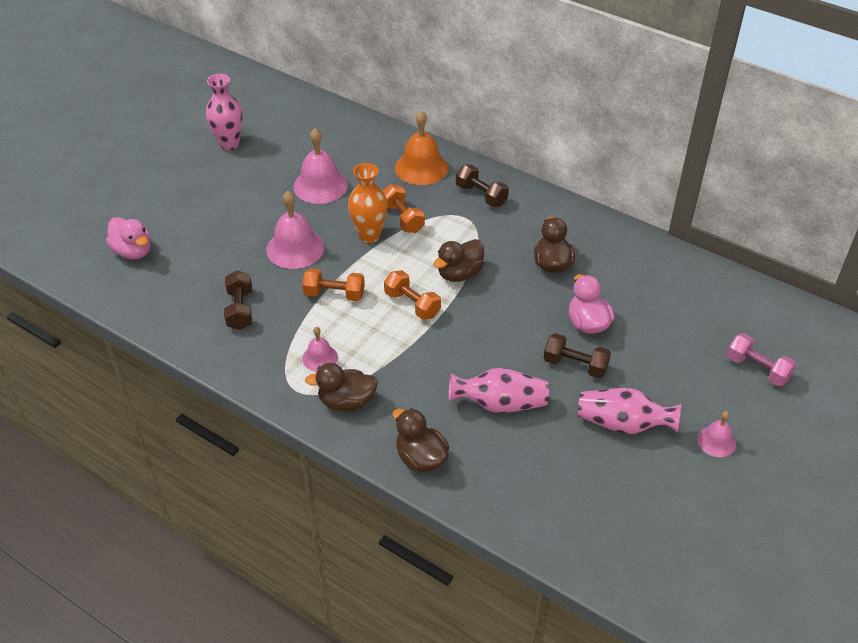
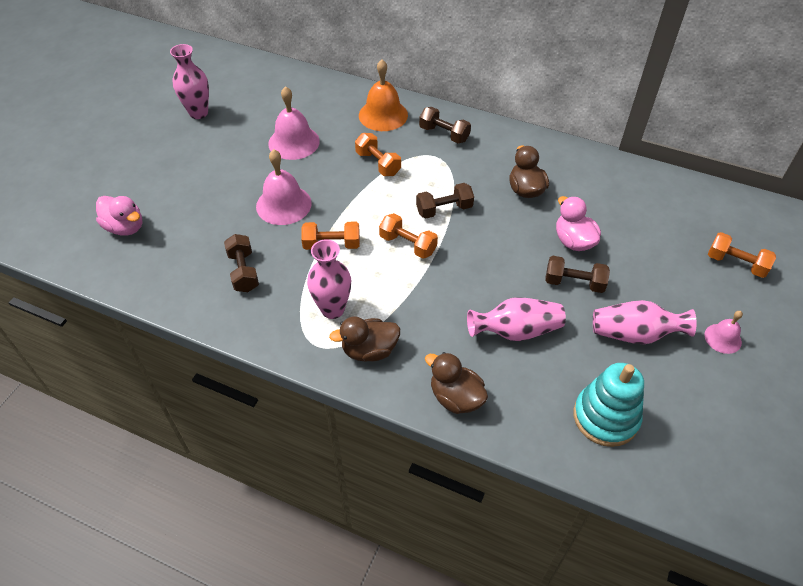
camera: 10 degrees left, 5 degrees up
(320, 358) = (332, 309): pink bell -> pink vase
(369, 235) = (351, 183): orange vase -> none
(459, 274) = (444, 209): brown duck -> brown dumbbell
(567, 498) = (605, 417): none -> turquoise stacking toy
(757, 369) = (736, 263): pink dumbbell -> orange dumbbell

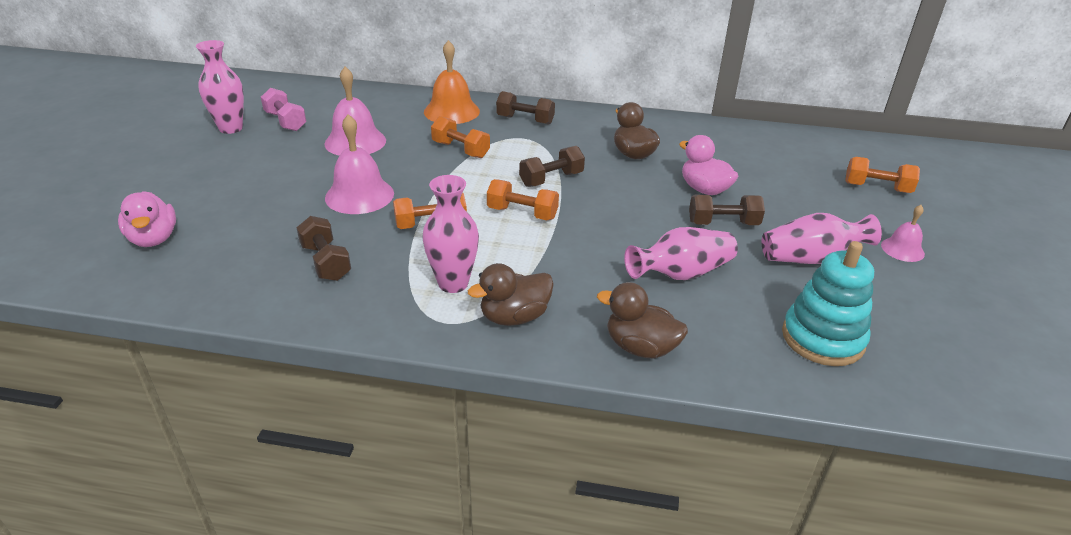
camera: 15 degrees left, 15 degrees down
(125, 227) = (154, 239): pink duck -> pink duck turned 45 degrees clockwise
(243, 110) = (285, 121): none -> pink dumbbell

